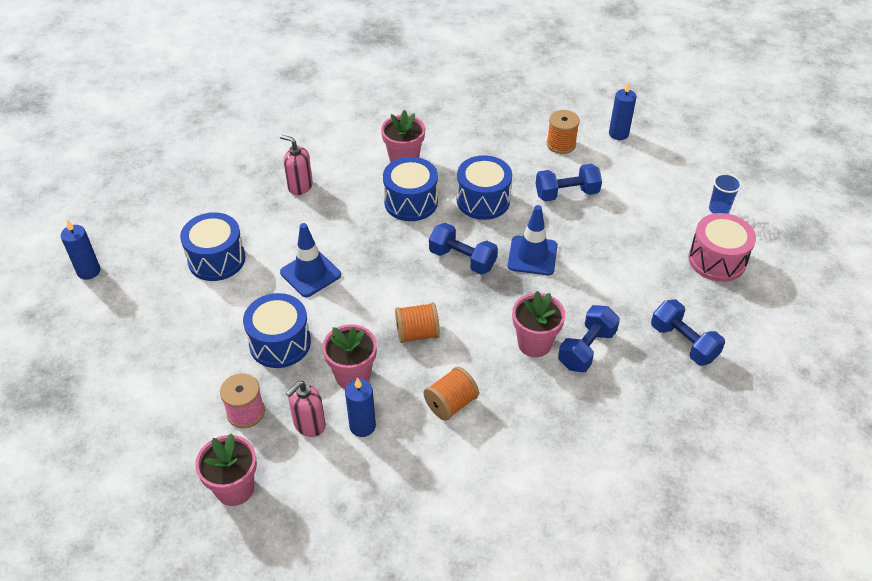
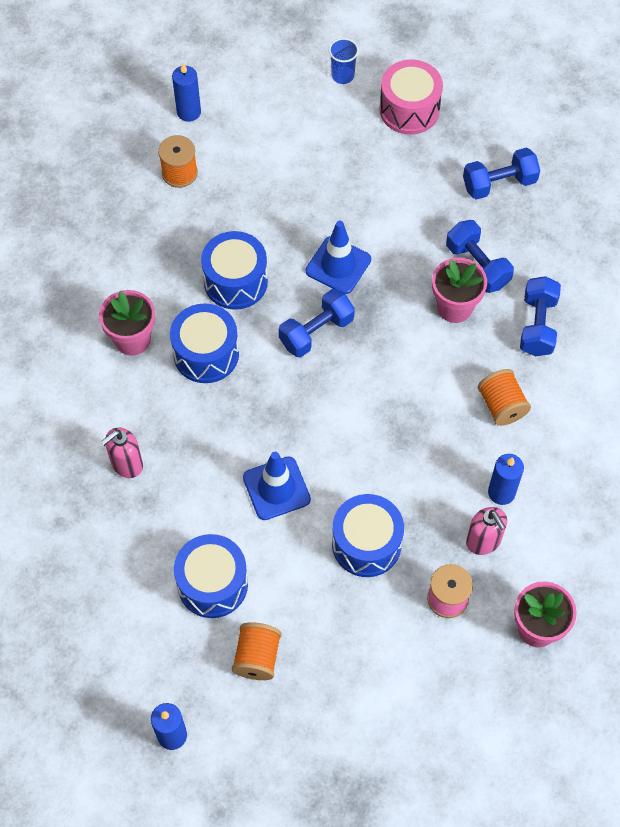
camera: 70 degrees left, 15 degrees up
(353, 376) = (436, 484): pink flower pot -> none
(417, 333) = (402, 407): orange spool -> orange spool (257, 657)
(566, 193) = (260, 198): blue dumbbell -> blue dumbbell (537, 325)

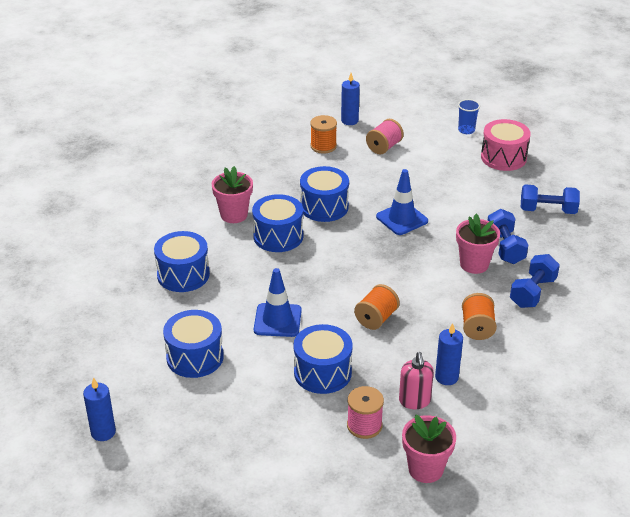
camera: 25 degrees right, 25 degrees down
(126, 464) = (183, 275): pink soap dispenser -> blue drum
(256, 146) = (384, 147): none -> pink spool
(257, 657) = (197, 409): orange spool -> orange spool (376, 318)
(316, 332) = (363, 248): blue dumbbell -> none

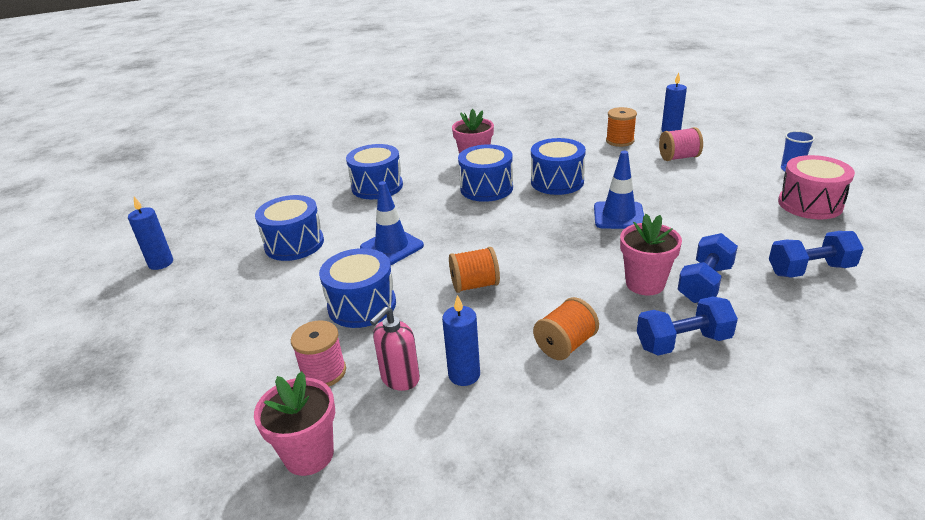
camera: 45 degrees right, 5 degrees down
(548, 210) = (810, 270): blue dumbbell -> blue dumbbell turned 60 degrees counterclockwise

